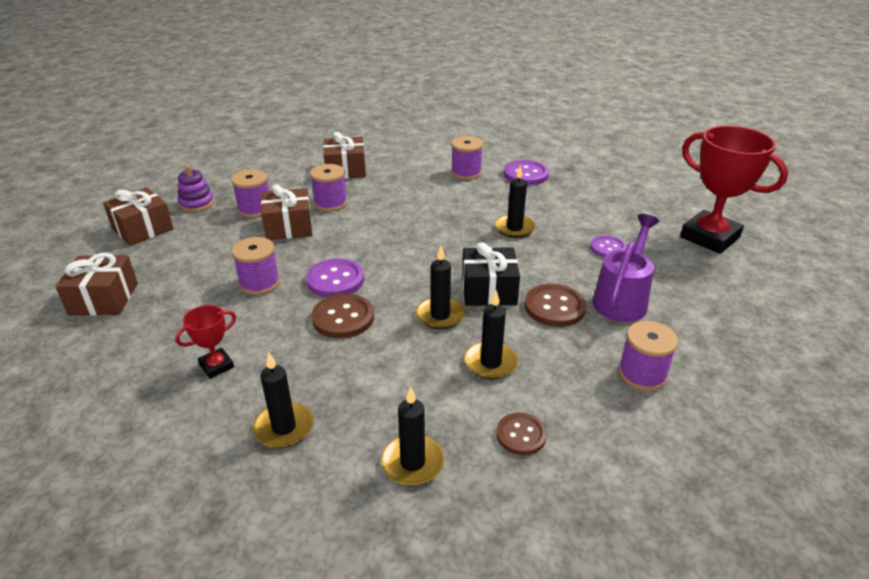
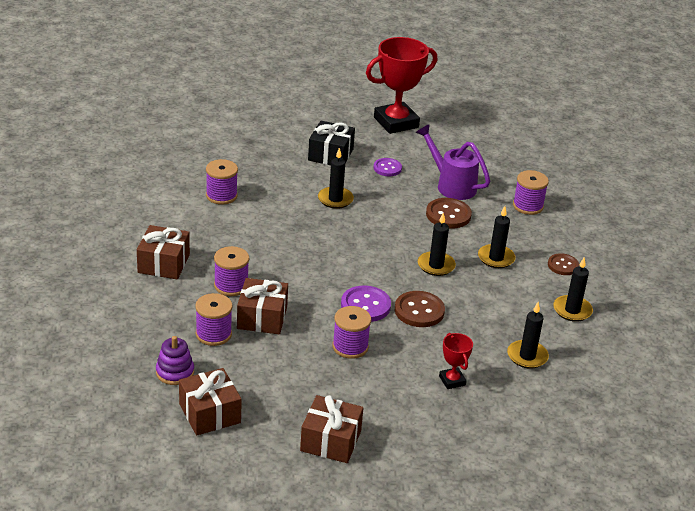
camera: 75 degrees left, 0 degrees up
(489, 290) = (415, 236): black gift -> black gift (330, 155)
(526, 174) = (247, 166): purple button -> none

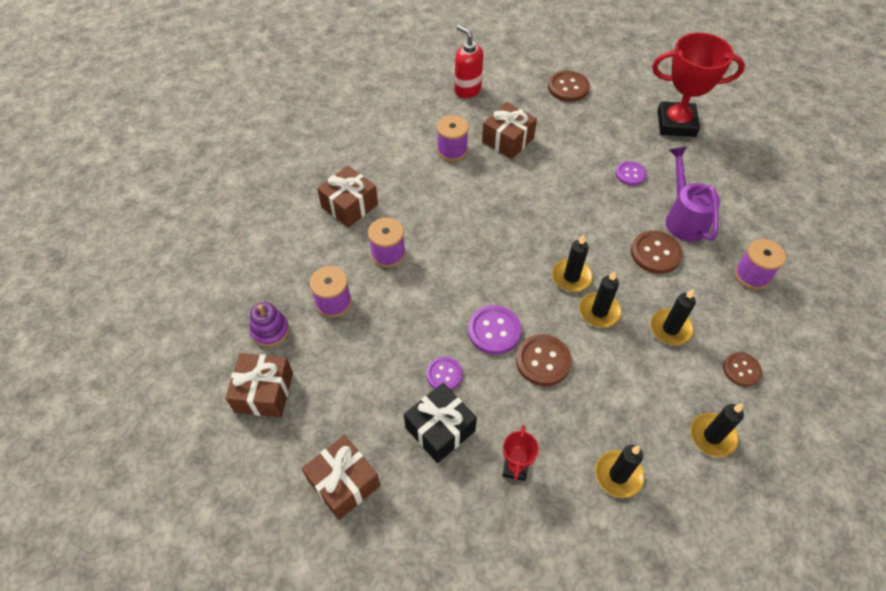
camera: 35 degrees right, 20 degrees up
(195, 147) = (467, 90): none -> red soap dispenser
(262, 317) = (389, 302): brown gift -> brown gift (508, 140)
(285, 121) = (568, 88): none -> brown button
(330, 155) = (584, 139): black gift -> black gift (440, 429)
(335, 199) = (553, 192): black candle -> black candle (571, 277)
(350, 347) = (444, 374): purple spool -> purple button

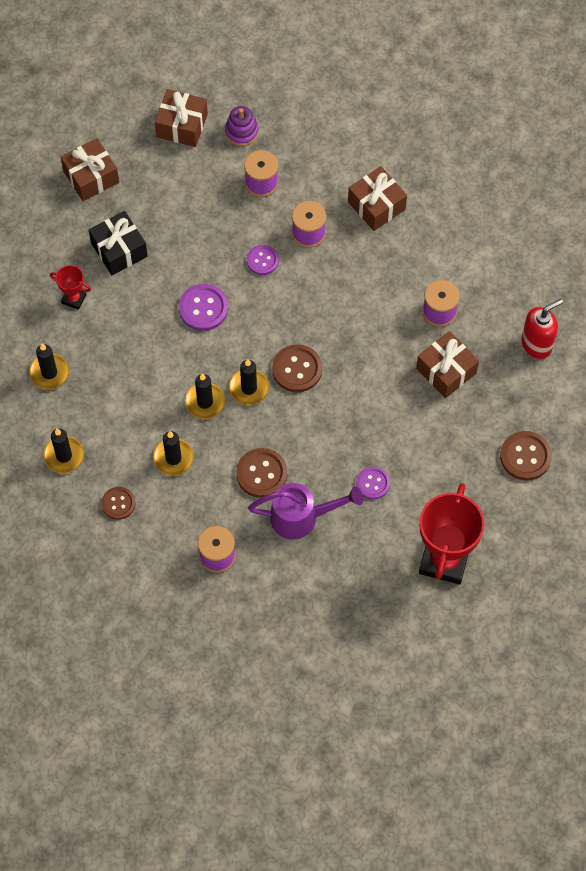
camera: 100 degrees right, 10 degrees up
(444, 374) = (168, 261): purple button -> purple button (262, 260)
(543, 361) = (164, 341): brown button -> brown button (297, 369)

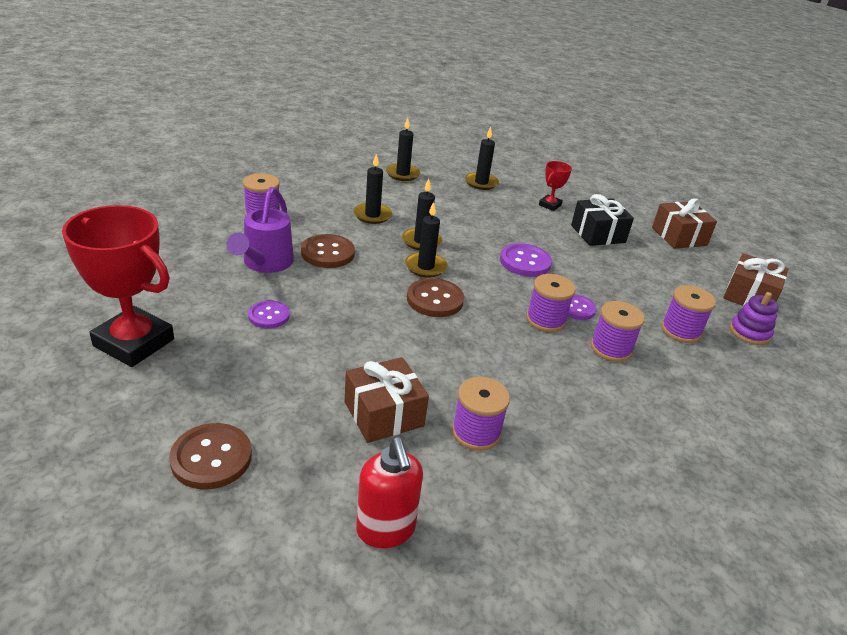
camera: 100 degrees right, 30 degrees down
(118, 504) = (345, 185): brown button -> none
(290, 282) = (545, 320): none -> purple spool
(376, 205) = (651, 415): brown gift -> none

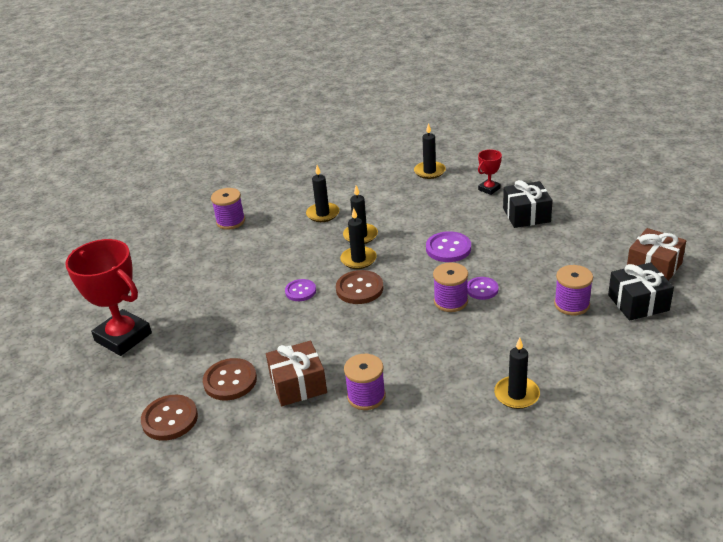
camera: 15 degrees right, 0 degrees up
(265, 263) = (226, 266): purple watering can -> none
(269, 316) = (223, 310): purple button -> purple button (300, 291)
(328, 253) = (278, 253): brown button -> brown button (230, 381)
(386, 530) = (283, 466): red soap dispenser -> none
(402, 174) = (358, 170): black candle -> black candle (516, 394)
(611, 348) = (501, 324): purple spool -> none
(679, 236) = (607, 211): brown gift -> none
(749, 332) = (638, 303): purple stacking toy -> black gift

